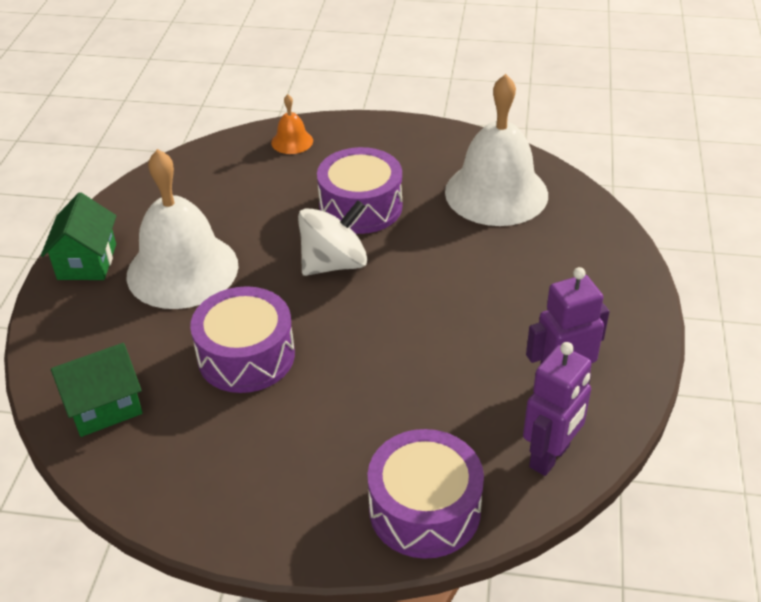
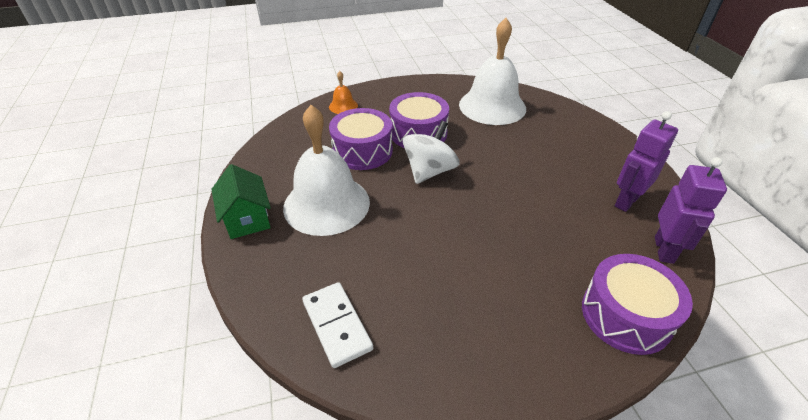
camera: 25 degrees left, 0 degrees up
(104, 406) = (336, 325): green house -> white domino
(246, 356) = (418, 249): purple drum -> purple drum (362, 151)

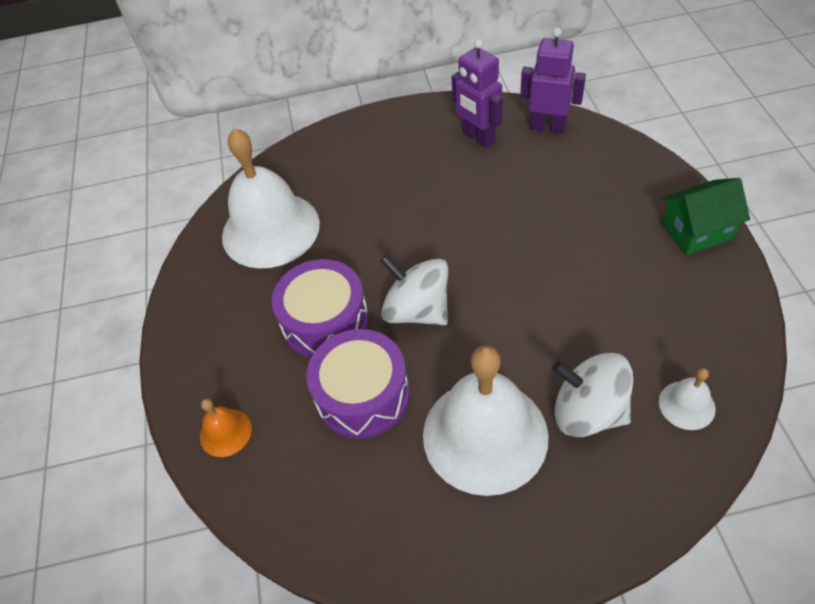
camera: 80 degrees left, 10 degrees up
(247, 219) = (519, 544): green house -> green house (696, 231)
(336, 325) = (686, 405): white domino -> white bell
(338, 259) = (588, 411): none -> white spinning top
(626, 315) = (631, 170): purple drum -> none

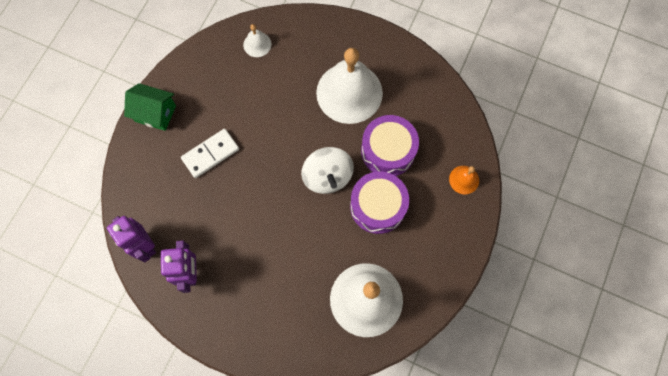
camera: 150 degrees left, 20 degrees up
(581, 237) = (210, 154): none -> white domino
(588, 411) = (298, 70): white spinning top -> none

